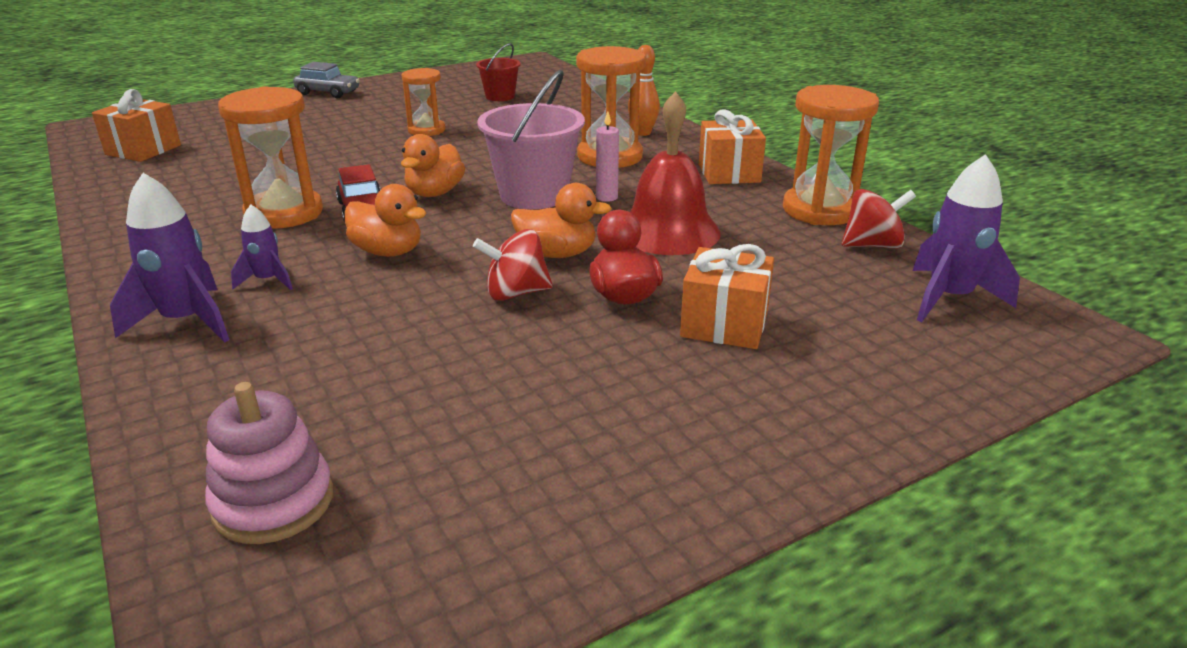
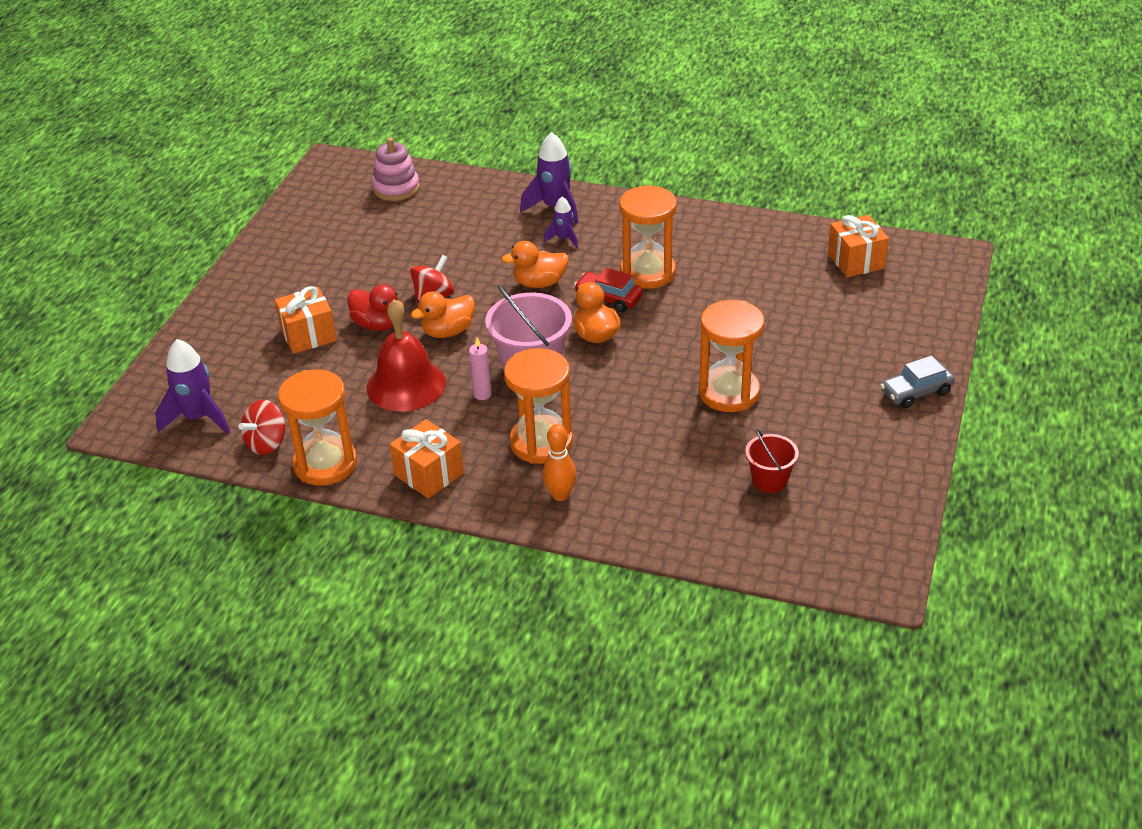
camera: 140 degrees right, 10 degrees up
(426, 130) = (729, 392): orange hourglass -> orange hourglass, size x1.63

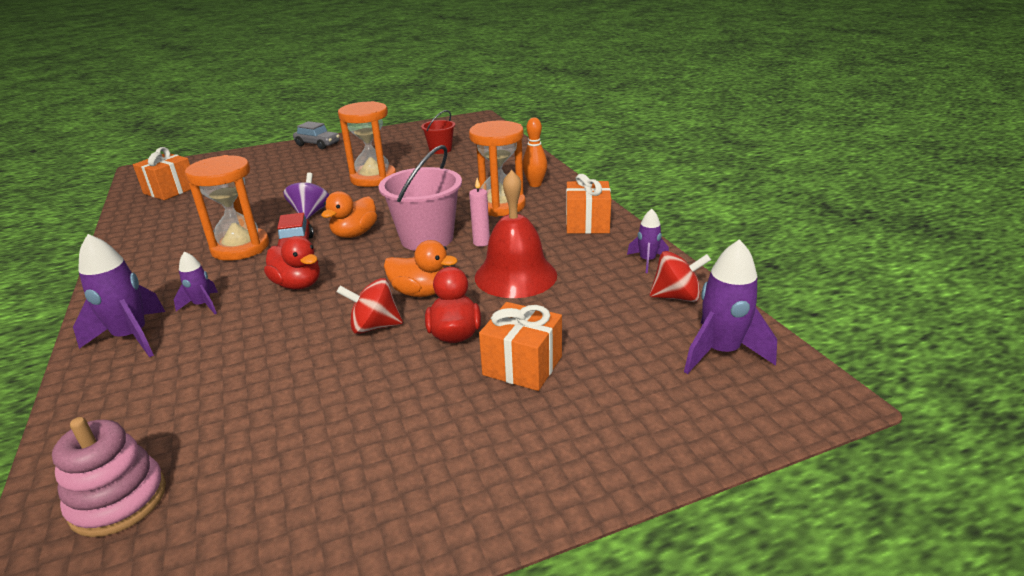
camera: 130 degrees left, 10 degrees down
(325, 464) = (647, 261): orange hourglass -> purple rocket
(539, 283) = (298, 284): orange duck -> red duck
(678, 325) = (310, 213): none -> purple spinning top

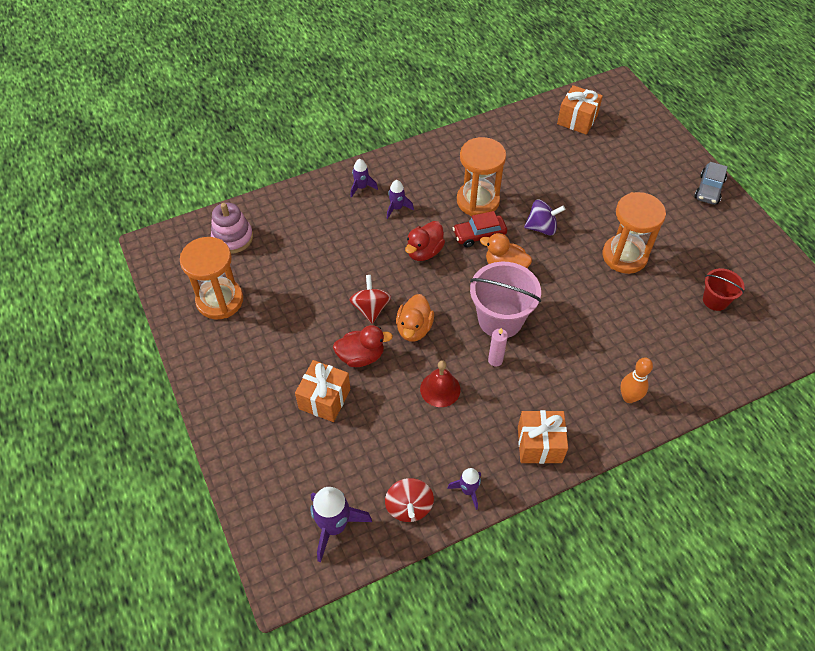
camera: 85 degrees right, 25 degrees up
(132, 337) = (361, 187): purple rocket -> purple rocket, size x0.57
(500, 205) = (572, 369): orange hourglass -> orange hourglass (220, 300)
(515, 276) = (440, 389): red bell -> red bell, size x0.61

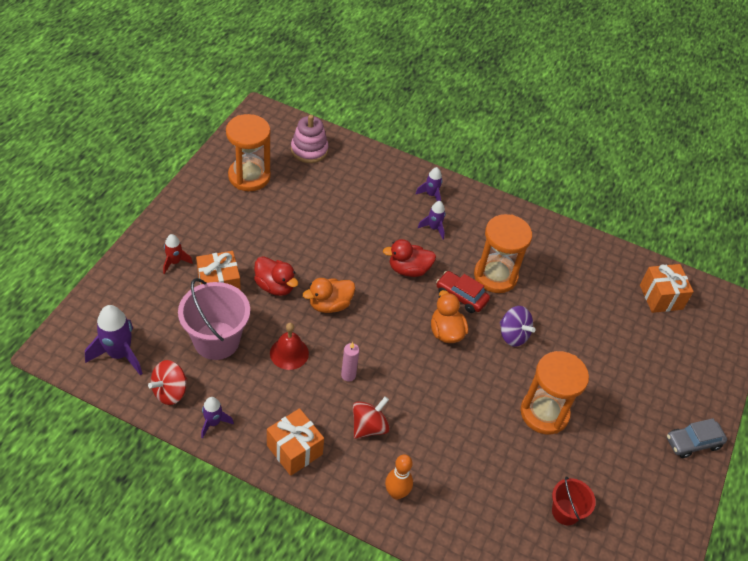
camera: 45 degrees right, 5 degrees down
(266, 418) = (175, 262): none -> red rocket
(370, 308) = (323, 267): red spinning top -> red spinning top (369, 427)
(500, 319) = (391, 357): pink bucket -> pink bucket (216, 340)

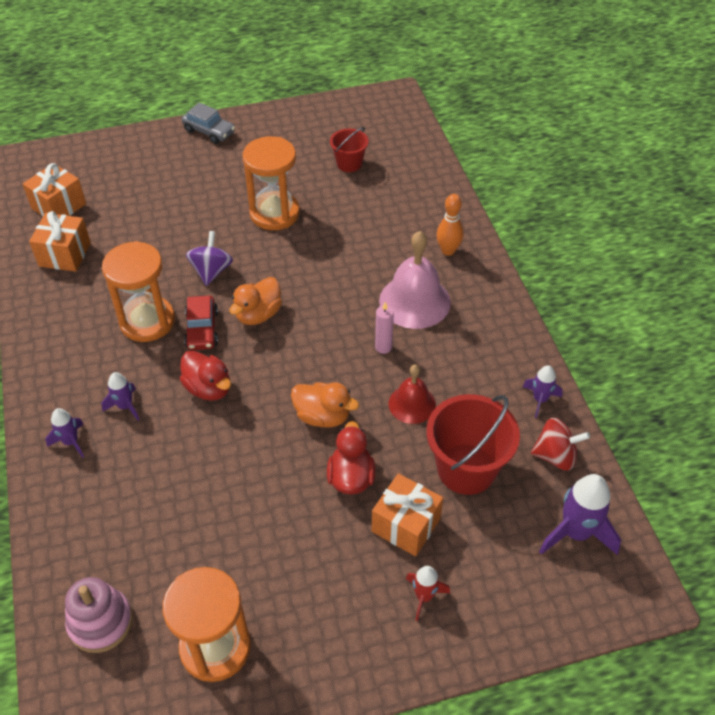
camera: 125 degrees left, 0 degrees up
(216, 340) = (466, 469): pink bucket -> red bucket
(294, 450) = (492, 330): orange gift -> orange gift (65, 254)
(369, 427) = (414, 301): red spinning top -> pink bell

